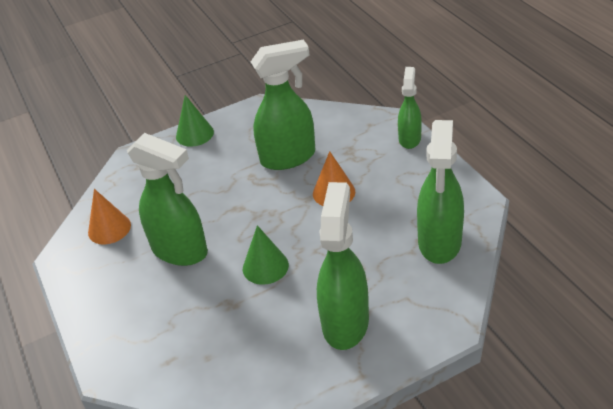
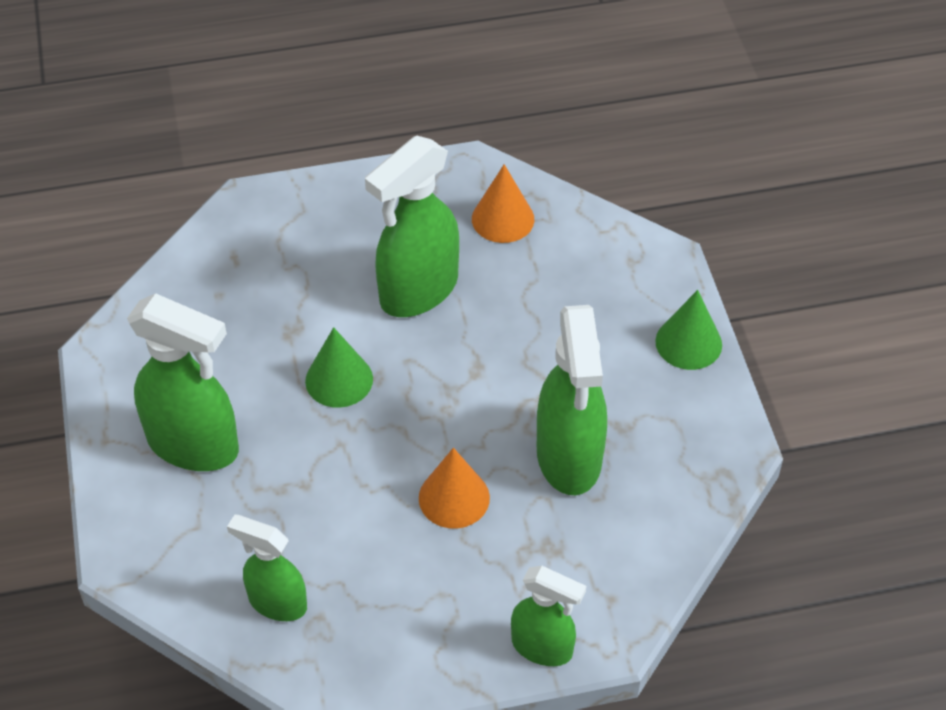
camera: 100 degrees right, 10 degrees up
(439, 243) = (277, 602): green spray bottle -> green spray bottle, size x0.60

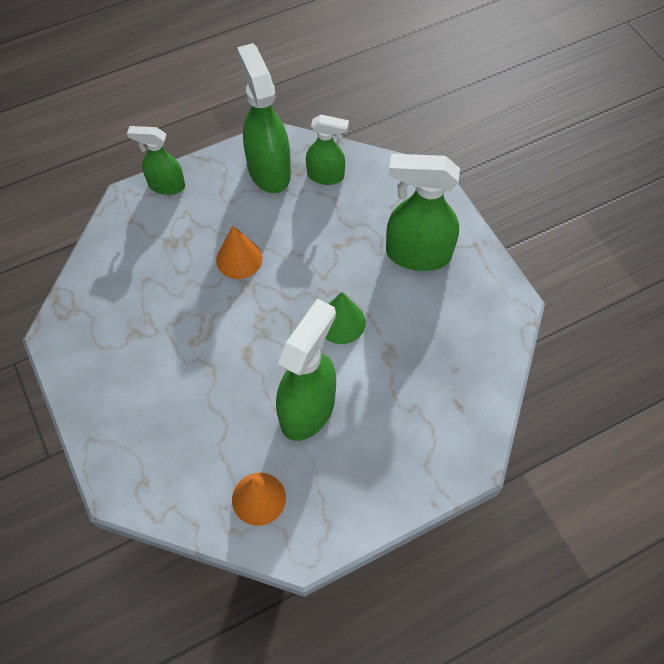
camera: 165 degrees right, 10 degrees up
(569, 458) = (169, 302): green spray bottle -> green spray bottle (269, 170)
(688, 343) = (92, 413): green cone -> none

